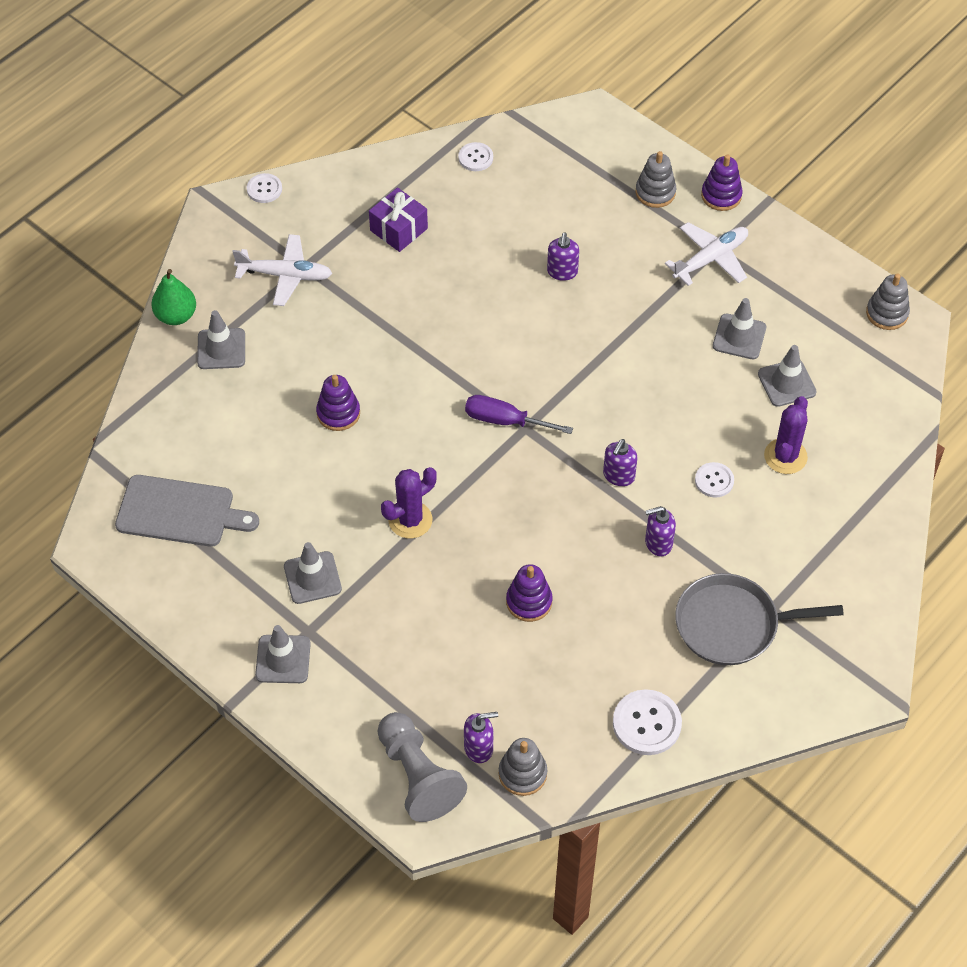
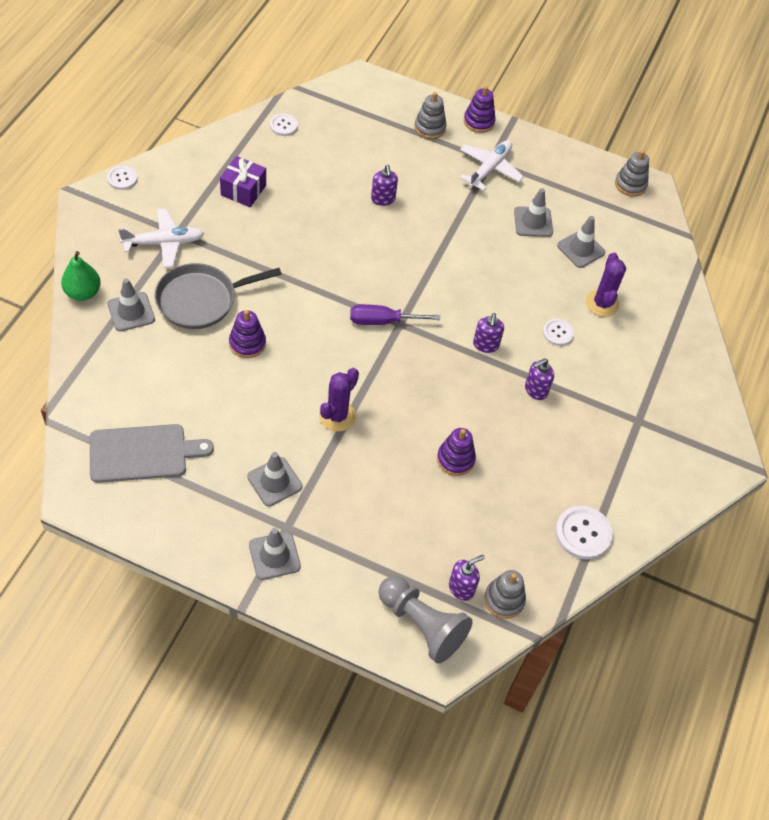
camera: 25 degrees left, 0 degrees up
(732, 624) = (615, 440): grey pan -> grey pan (200, 300)

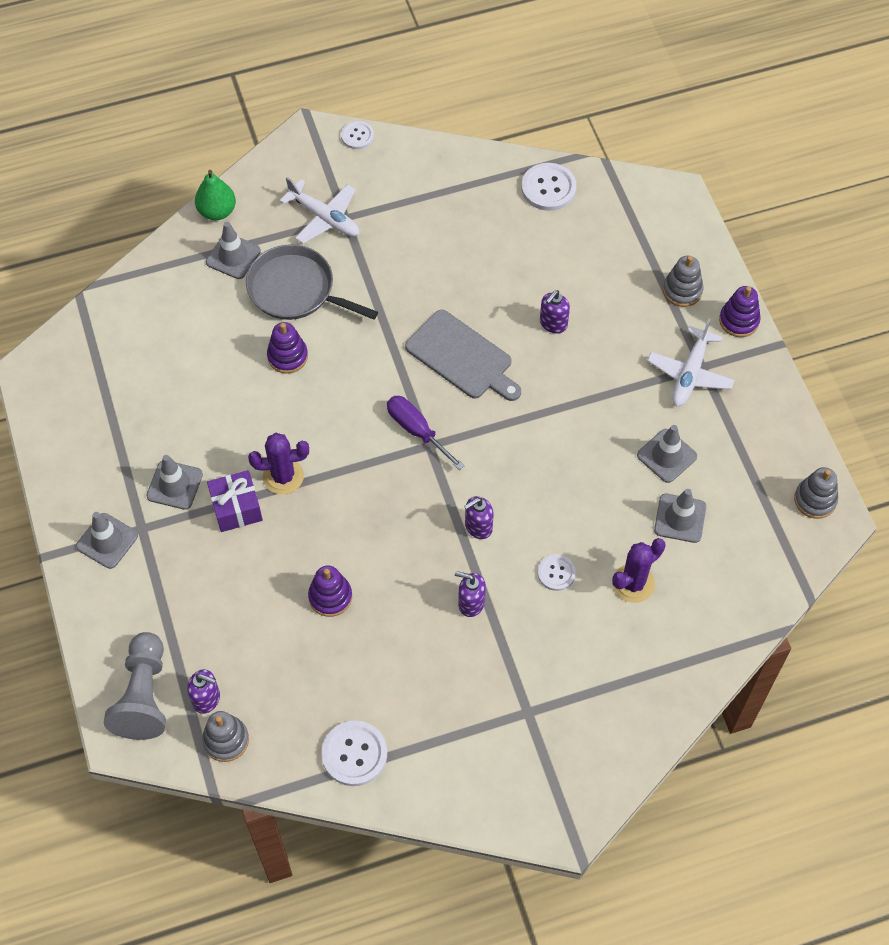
camera: 55 degrees right, 5 degrees up
(143, 453) = (112, 377): grey cutting board -> grey cutting board (462, 357)
(243, 190) = (442, 221): purple gift -> purple gift (236, 508)
(283, 125) = (548, 188): white button -> white button, size x1.63
(489, 169) = (690, 373): white plane -> white plane turned 120 degrees clockwise

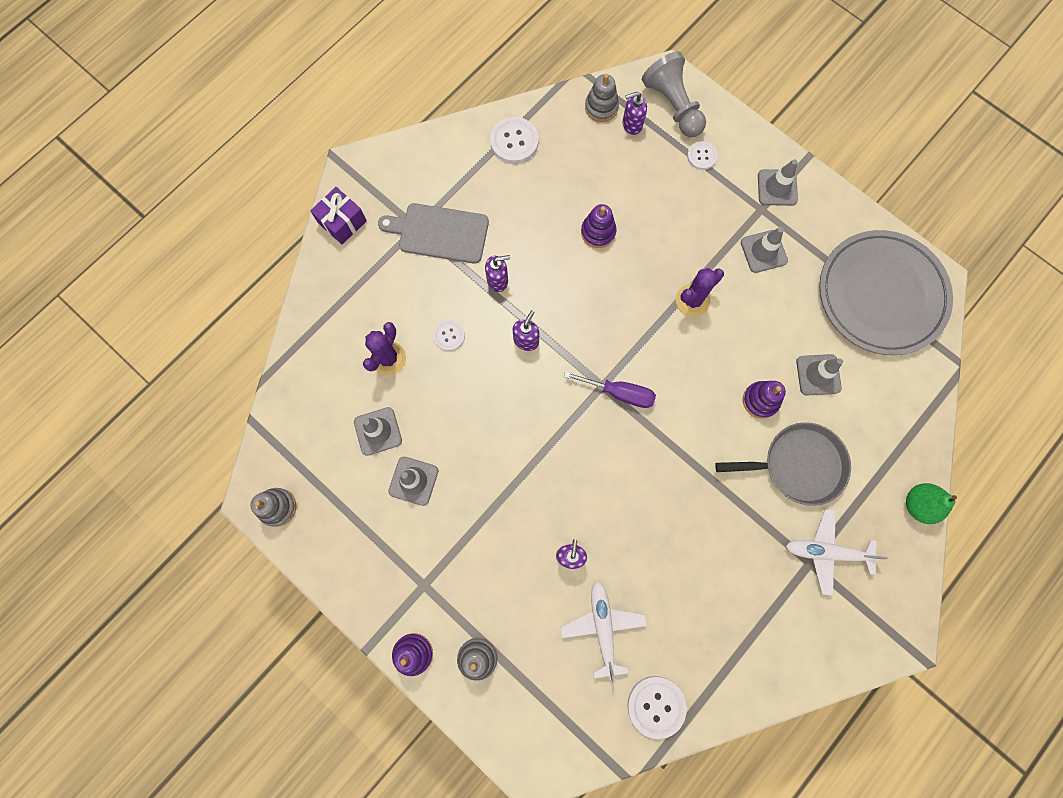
camera: 150 degrees right, 15 degrees up
(96, 385) = (881, 295): none -> grey plate
(233, 256) = (871, 467): grey traffic cone -> grey traffic cone (818, 375)
(236, 508) = (707, 258): purple gift -> purple gift (342, 222)
(357, 136) = (862, 662): white button -> white button (702, 156)
(462, 357) = (625, 479): grey cutting board -> grey cutting board (439, 233)
(690, 373) = (431, 572): white plane -> white plane (603, 627)

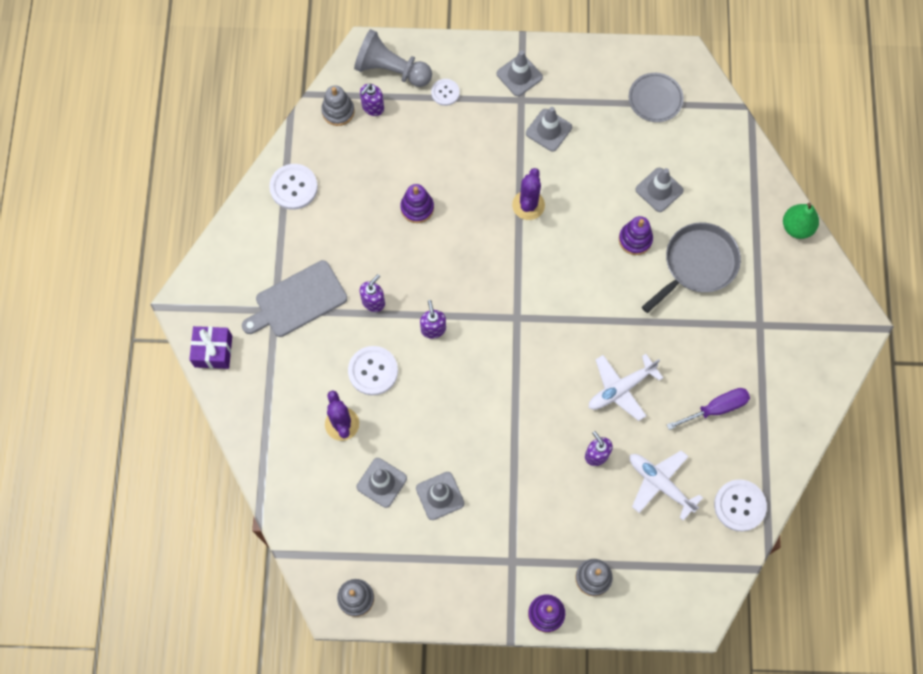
camera: 40 degrees left, 5 degrees down
(449, 336) = (373, 371): white button -> white button, size x1.63
(619, 393) = (533, 313): purple screwdriver -> purple screwdriver (716, 408)
(826, 552) = (764, 308): white plane -> white plane (621, 389)
(881, 295) = (655, 99): grey plate -> grey plate, size x0.46

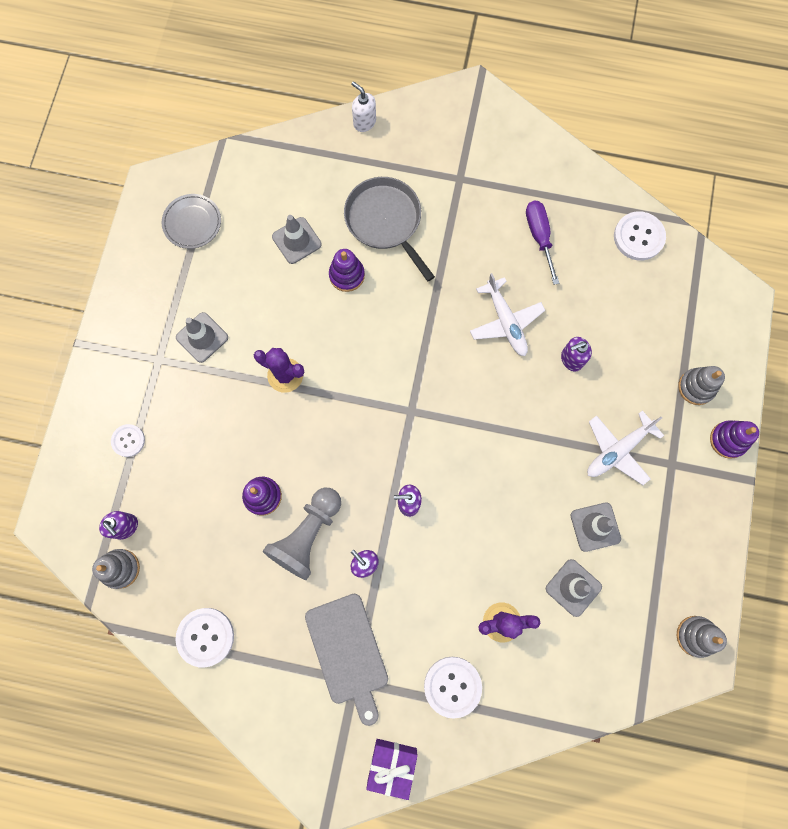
camera: 80 degrees left, 5 degrees up
(373, 371) = (446, 577): white button -> white button (452, 686)
(391, 70) = (83, 497): grey pawn -> grey pawn (307, 535)
(519, 75) = (128, 356): grey traffic cone -> none
(660, 484) = (608, 305): white plane -> white plane (618, 450)
(797, 227) = (364, 122): green pear -> white soap dispenser

